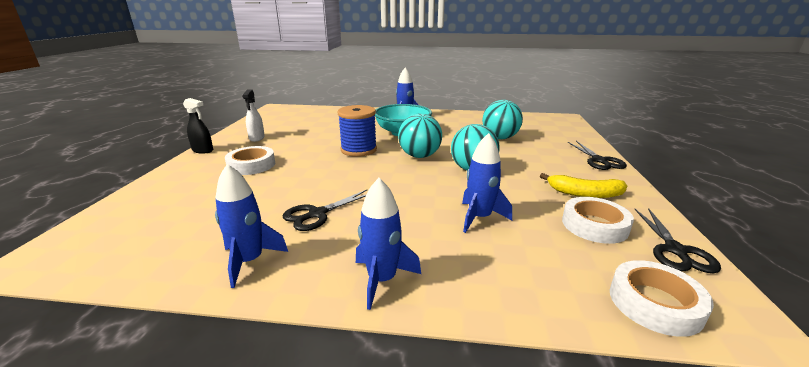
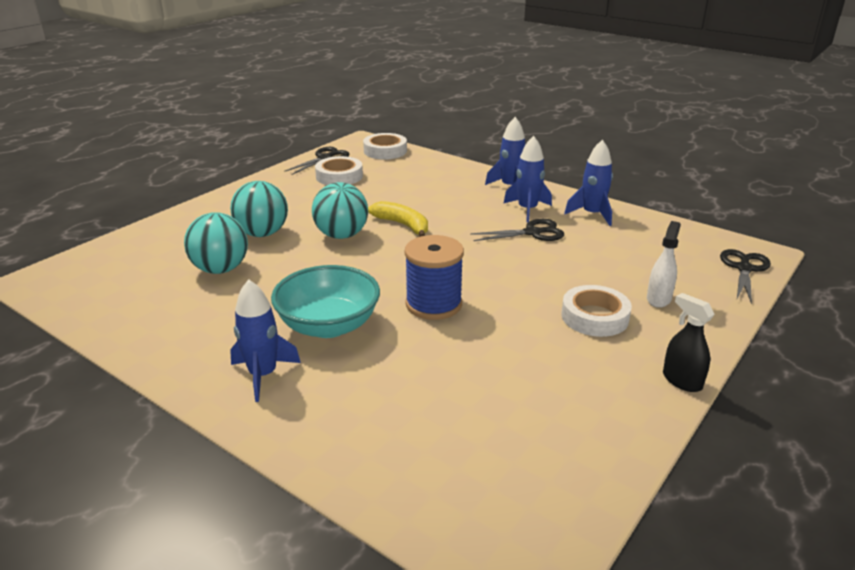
camera: 150 degrees left, 5 degrees up
(257, 138) = (587, 393): white spray bottle -> white spray bottle (658, 299)
(419, 156) = (369, 269): turquoise ball -> turquoise ball (262, 233)
(479, 218) = (407, 198): blue rocket -> blue rocket (527, 210)
(584, 194) = (296, 192): yellow banana -> yellow banana (403, 225)
(599, 160) = (203, 210): black scissors -> black scissors (744, 268)

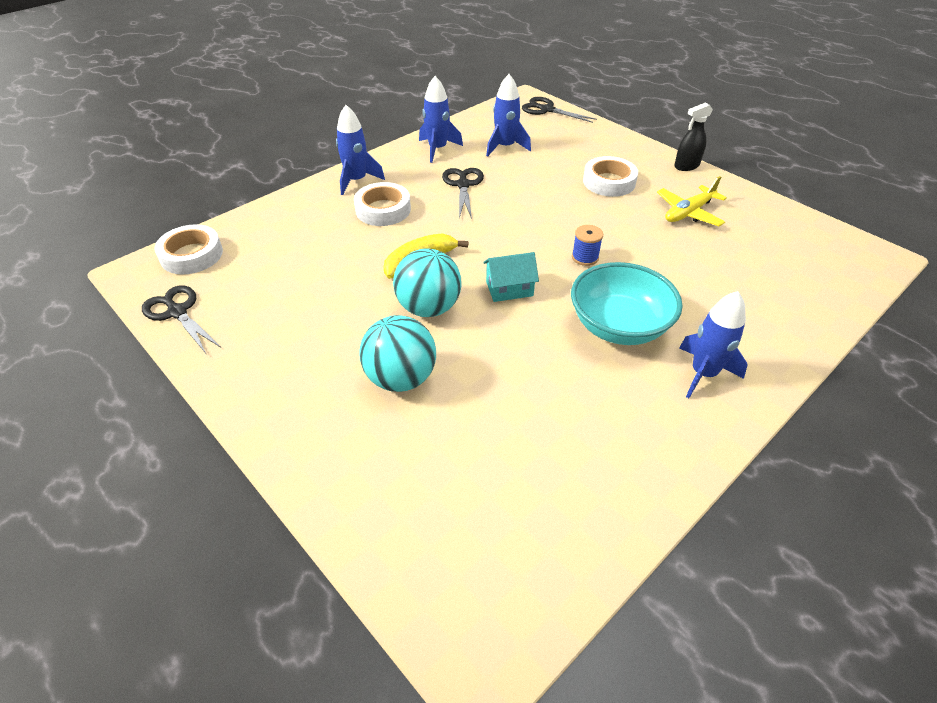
camera: 80 degrees left, 15 degrees up
(220, 269) = (489, 417): turquoise ball -> none
(339, 176) = (253, 301): white tape -> white tape (383, 209)
(373, 267) = (509, 289): none -> turquoise house
(433, 304) = (585, 257): blue spool -> blue spool, size x0.51
(527, 210) = (414, 180): blue rocket -> blue rocket (505, 147)
(556, 377) = (688, 213): none -> yellow plane
(658, 299) = (585, 151): white spray bottle -> none

